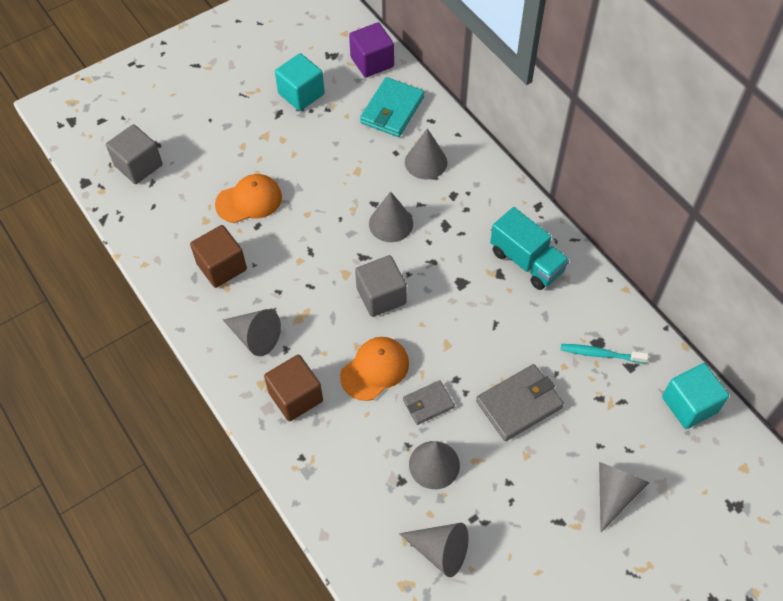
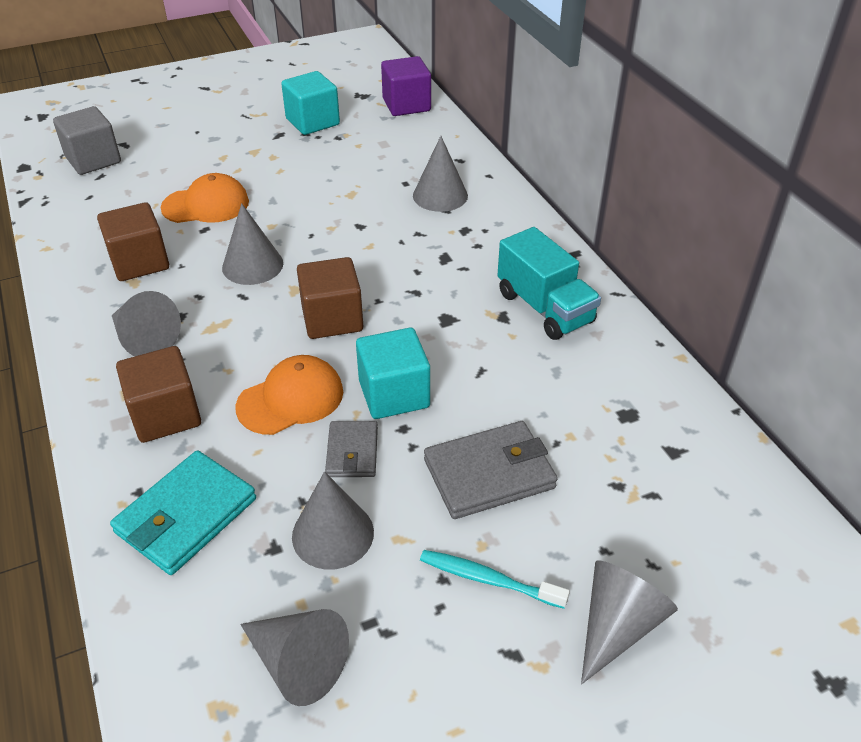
camera: 10 degrees right, 15 degrees down
(381, 296) = (332, 319): grey cube -> brown cube
(391, 223) = (374, 247): grey cone -> grey cone (252, 265)
(392, 110) = (415, 146): turquoise wallet -> turquoise wallet (186, 515)
(428, 403) = (352, 452): grey wallet -> grey wallet turned 75 degrees counterclockwise
(601, 354) = (630, 429): turquoise toothbrush -> turquoise toothbrush (489, 580)
(689, 404) = (762, 516): turquoise cube -> turquoise cube (394, 394)

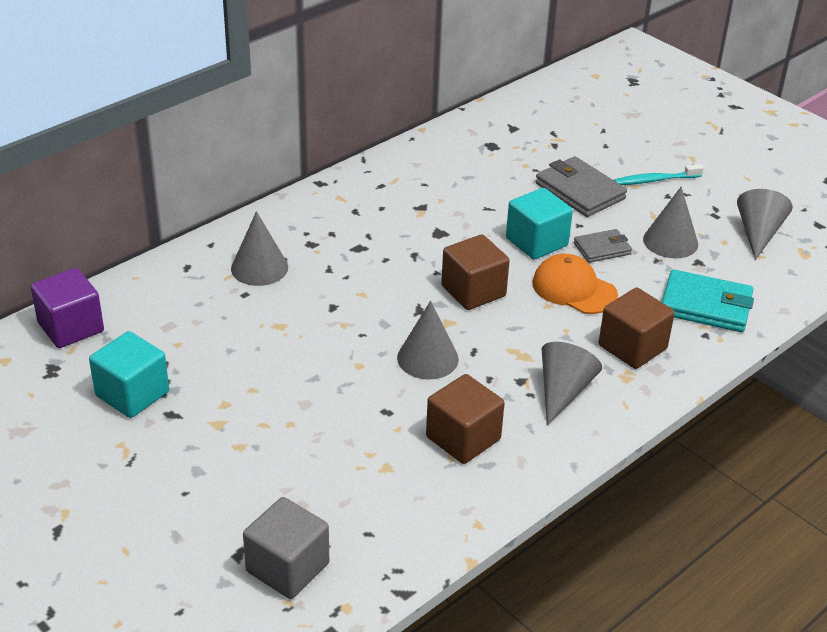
camera: 110 degrees left, 5 degrees down
(206, 205) = (343, 425): orange cap -> none
(489, 580) = (655, 180): turquoise toothbrush -> turquoise toothbrush turned 75 degrees clockwise
(544, 308) = (400, 189): turquoise truck -> none
(617, 626) = (650, 138): grey cone -> none

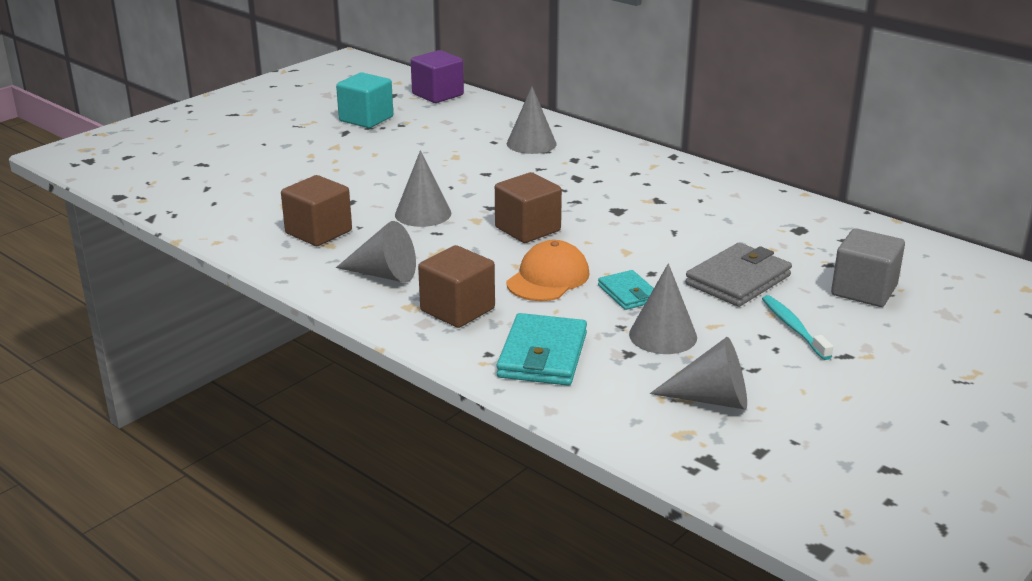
camera: 85 degrees right, 10 degrees down
(287, 567) = (185, 179): grey cube -> grey cube (864, 290)
(536, 242) = (624, 257): turquoise cube -> none
(602, 249) = (628, 293): grey wallet -> turquoise wallet

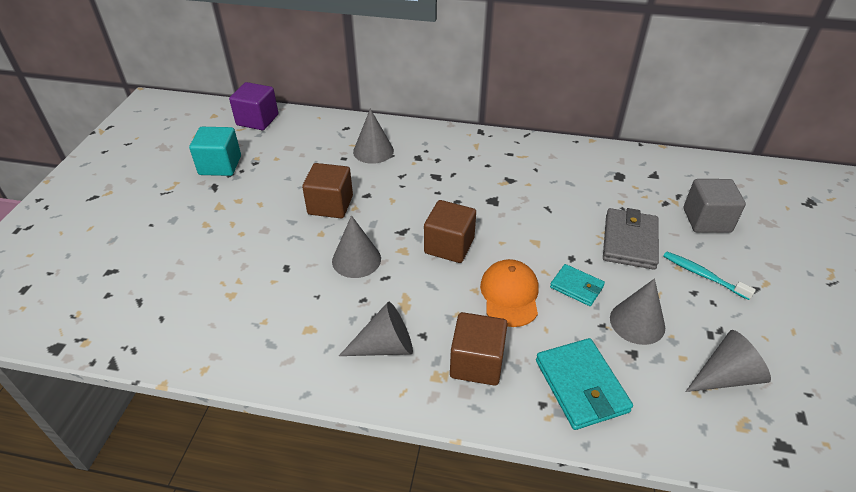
camera: 30 degrees left, 15 degrees up
(318, 232) = (288, 317): brown cube -> brown cube (330, 205)

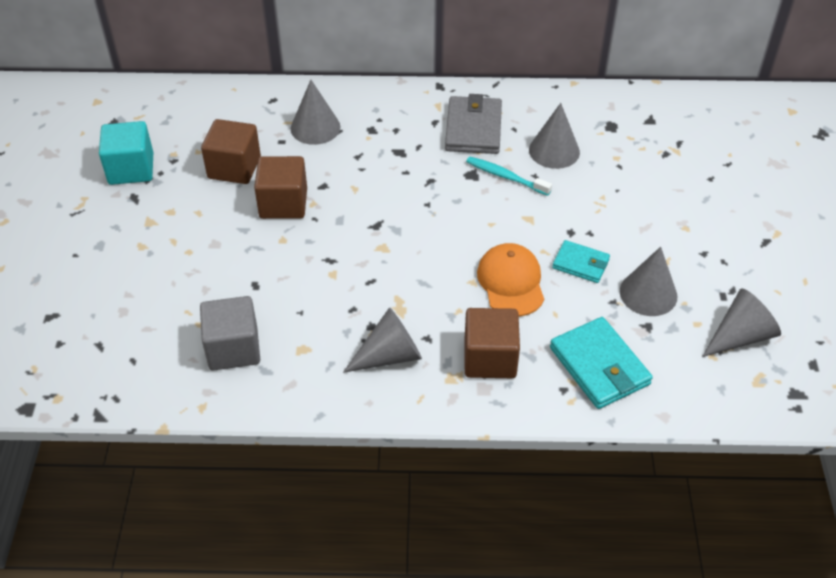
camera: 10 degrees left, 5 degrees up
(257, 120) = (156, 101): purple cube -> none
(356, 259) = (332, 265): grey cone -> grey cone (554, 151)
(449, 246) = (433, 235): brown cube -> brown cube (234, 168)
(629, 242) = (631, 205): grey wallet -> grey wallet (473, 129)
(703, 275) = (712, 233): turquoise toothbrush -> turquoise toothbrush (506, 177)
(706, 220) = (712, 169): grey cube -> grey cube (233, 348)

